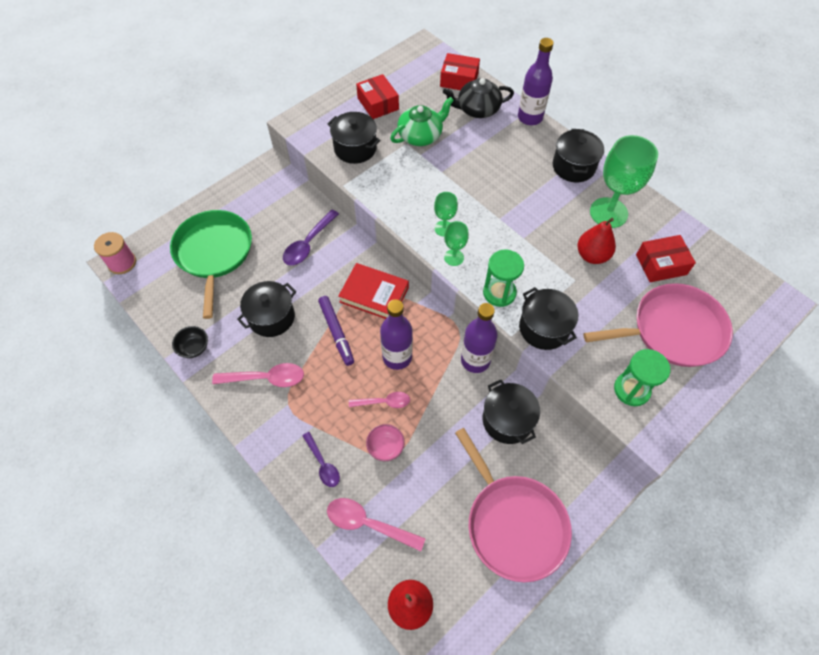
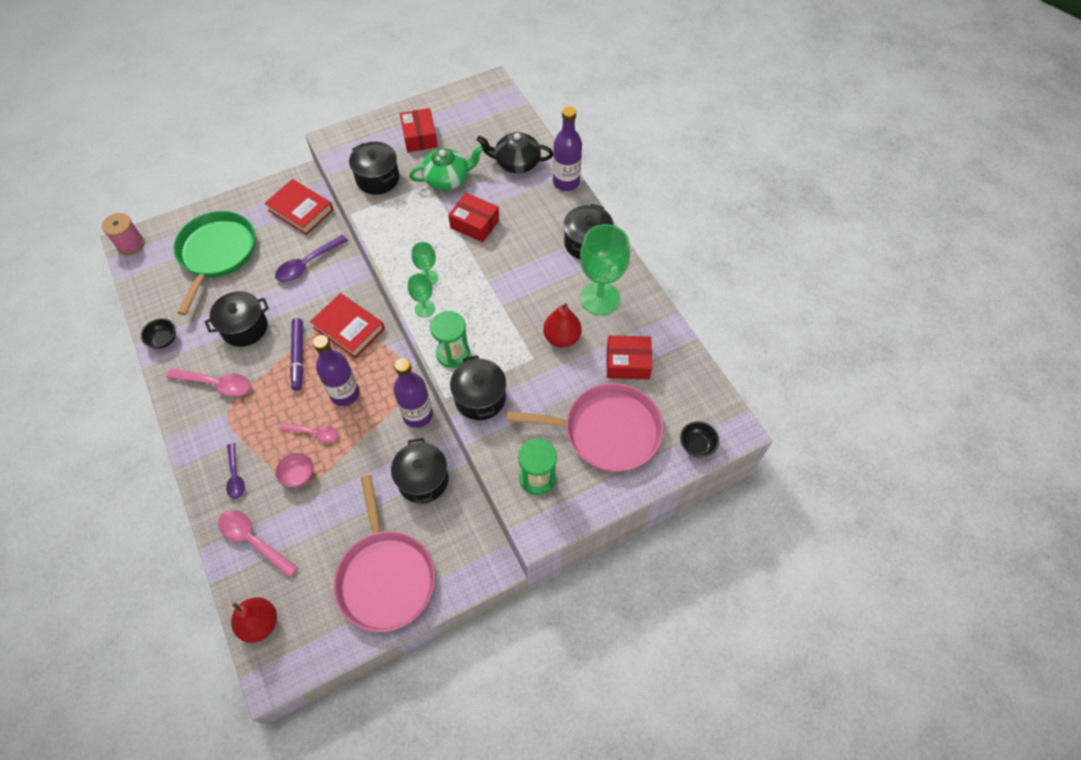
camera: 15 degrees right, 0 degrees up
(280, 195) = (300, 210): none -> red book
(459, 80) = (512, 128): red box -> red box (475, 224)
(757, 324) = (696, 445): none -> black bowl

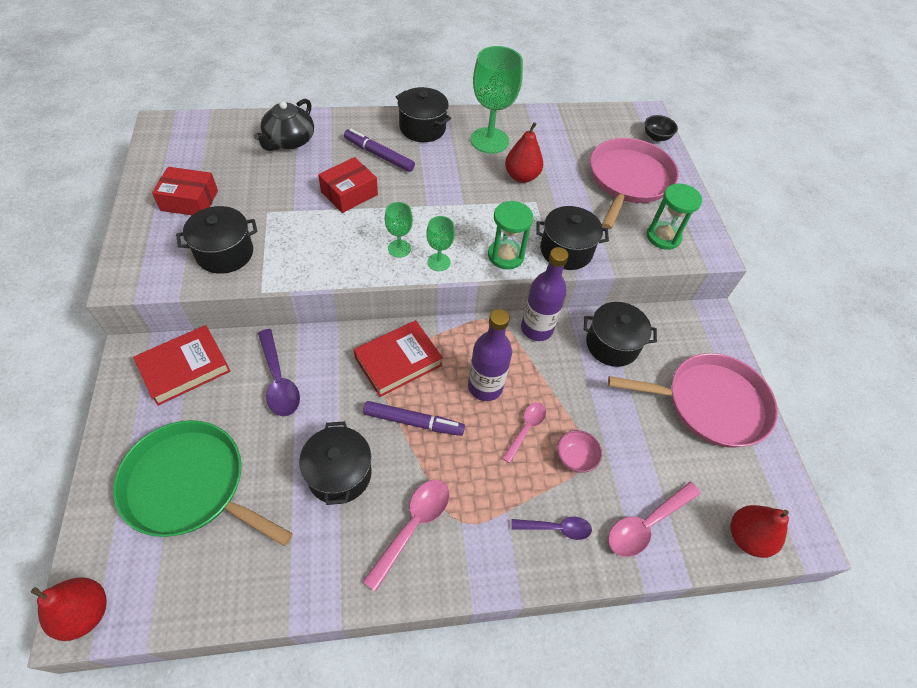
camera: 75 degrees left, 5 degrees down
(131, 244) = (85, 612): pink spool -> red pear
(164, 340) = (305, 587): black bowl -> none
(447, 179) = (271, 196): green teapot -> none
(532, 225) = (379, 155): none -> purple marker
(566, 182) = (340, 117): purple bottle -> none
(627, 363) = (565, 147): red box -> none

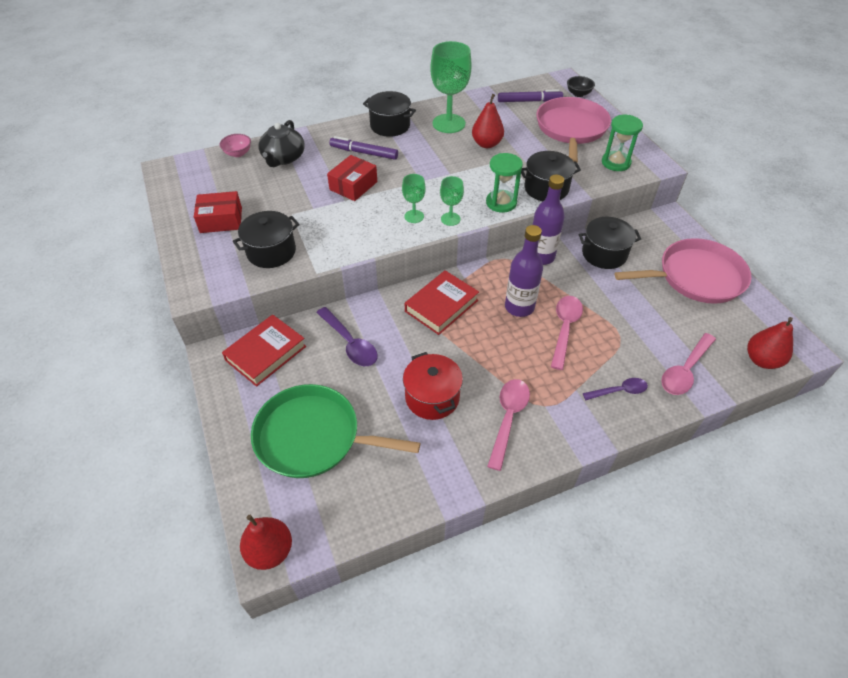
camera: 10 degrees left, 5 degrees down
(339, 474) = (432, 397): black pot -> red pot
(413, 422) = (474, 346): purple marker -> purple marker (529, 101)
(526, 429) = (564, 329): pink spoon -> pink spoon, size x1.52
(575, 458) = (611, 339): pink bowl -> pink bowl (238, 153)

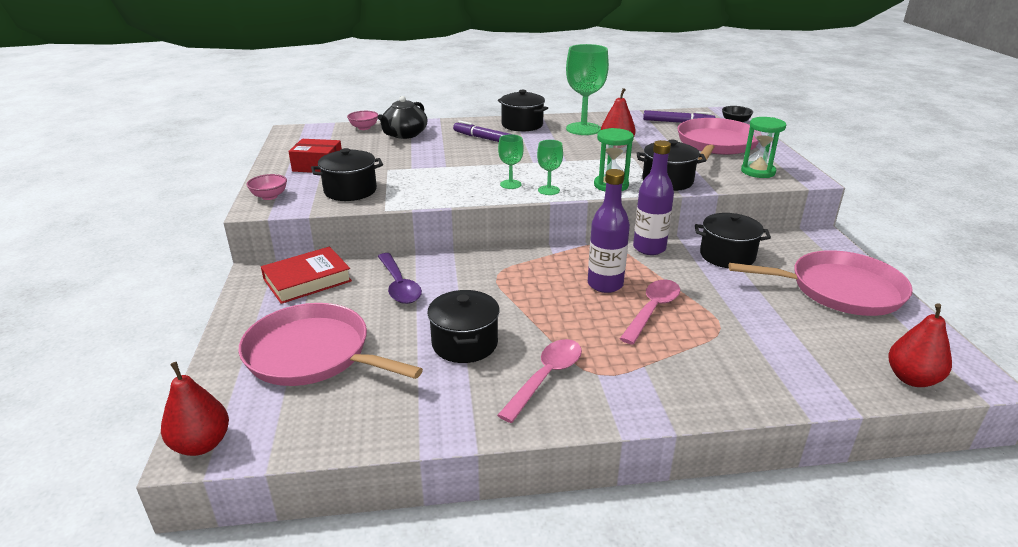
camera: 15 degrees right, 20 degrees down
(197, 274) = (269, 196): none -> pink bowl
(313, 437) = (313, 354): green pan -> pink pan
(353, 186) = (461, 158): red box -> none
(432, 397) = (465, 343): red pot -> black pot
(441, 306) = (515, 271): red book -> none
(619, 391) = (700, 376): purple spoon -> none
(685, 370) = (797, 371): pink spoon -> none

